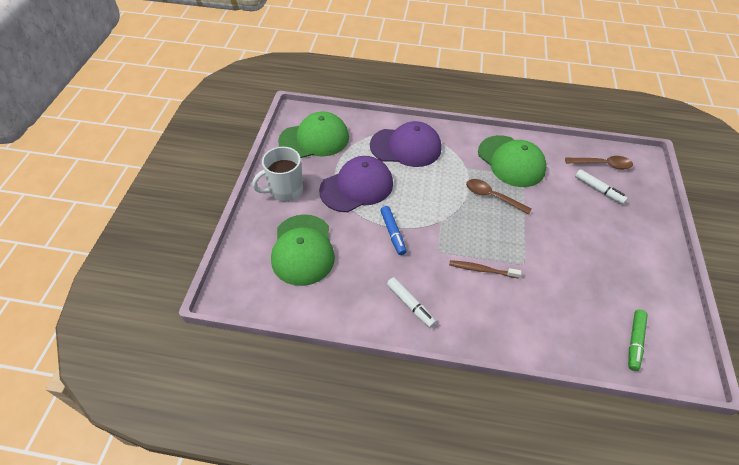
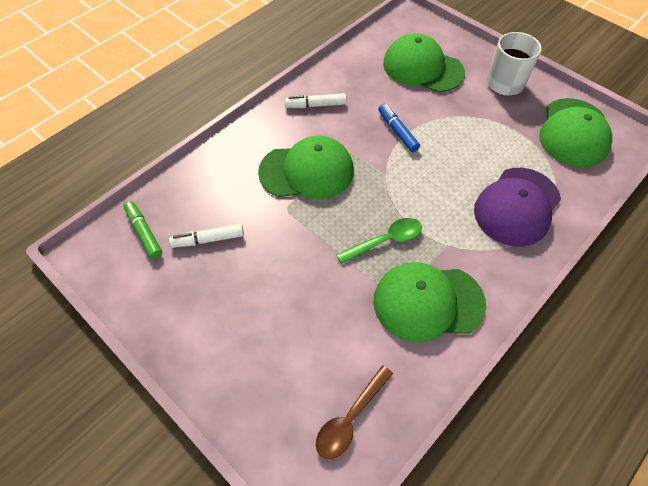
camera: 125 degrees right, 5 degrees up
(357, 187) = (476, 134): purple cap -> none
(393, 233) = (397, 131): blue marker -> blue marker turned 45 degrees clockwise
(482, 270) = (307, 171): brown toothbrush -> green cap
(492, 197) = (385, 241): brown spoon -> green spoon
(598, 190) = (314, 368): white marker -> white marker (208, 239)

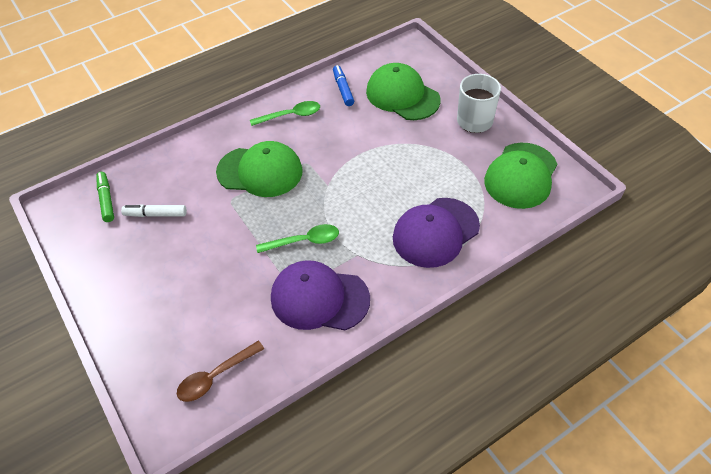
camera: 15 degrees right, 5 degrees down
(315, 105) = (290, 115): white marker -> green spoon
(397, 131) = (354, 149): blue marker -> blue marker (343, 89)
(428, 302) = (319, 298): green cap -> purple cap

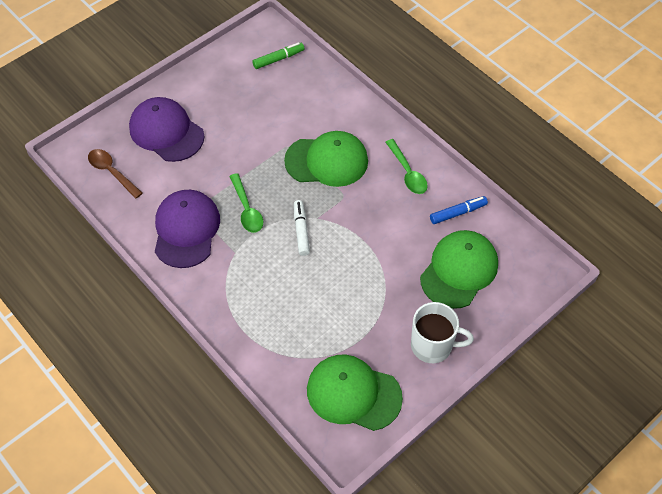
camera: 80 degrees right, 5 degrees up
(155, 214) = (266, 96): white marker -> white marker (301, 230)
(260, 171) = (327, 161): green cap -> green cap turned 90 degrees counterclockwise
(435, 232) = (267, 315): purple cap -> purple cap (166, 132)

